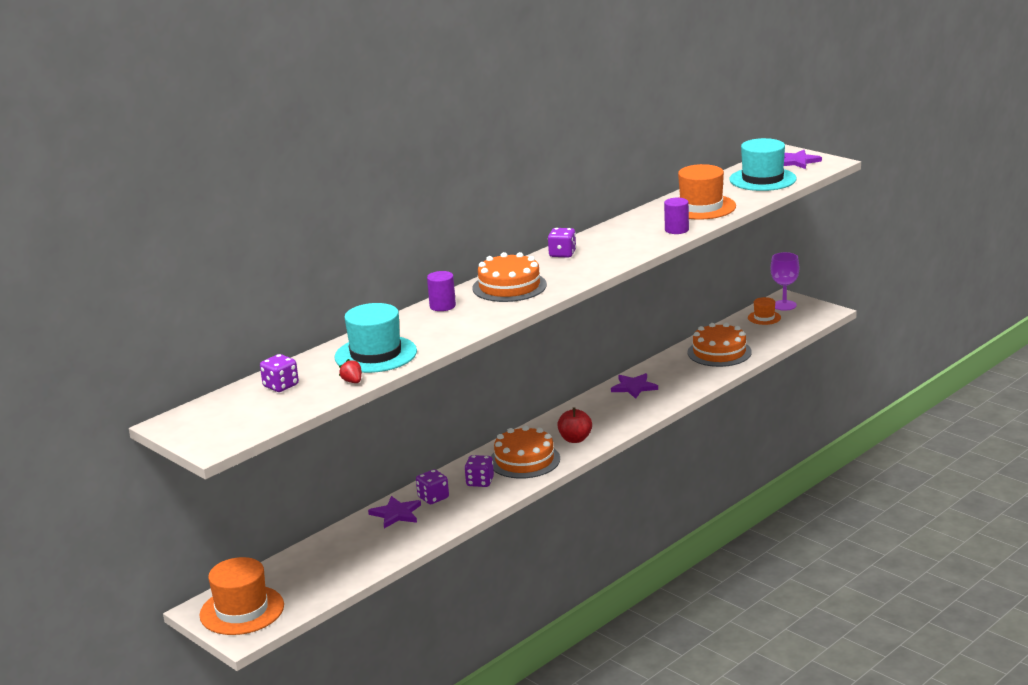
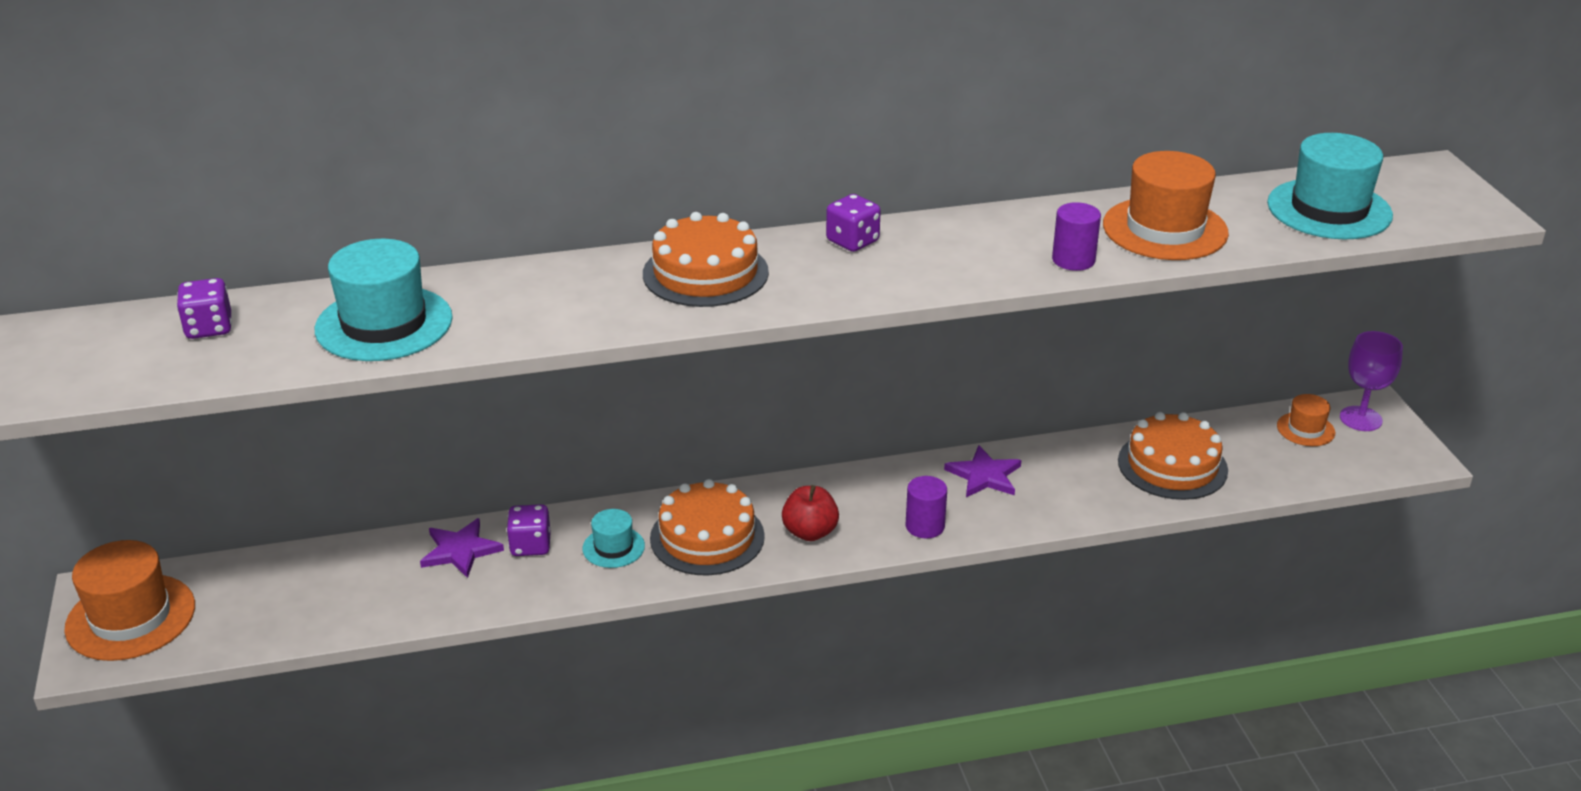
camera: 30 degrees right, 10 degrees up
(352, 381) = (292, 361): red strawberry -> none
(442, 306) = (577, 272): purple cylinder -> purple cylinder (925, 526)
(480, 482) = (613, 547): purple dice -> turquoise hat
(797, 161) = (1430, 193): purple star -> none

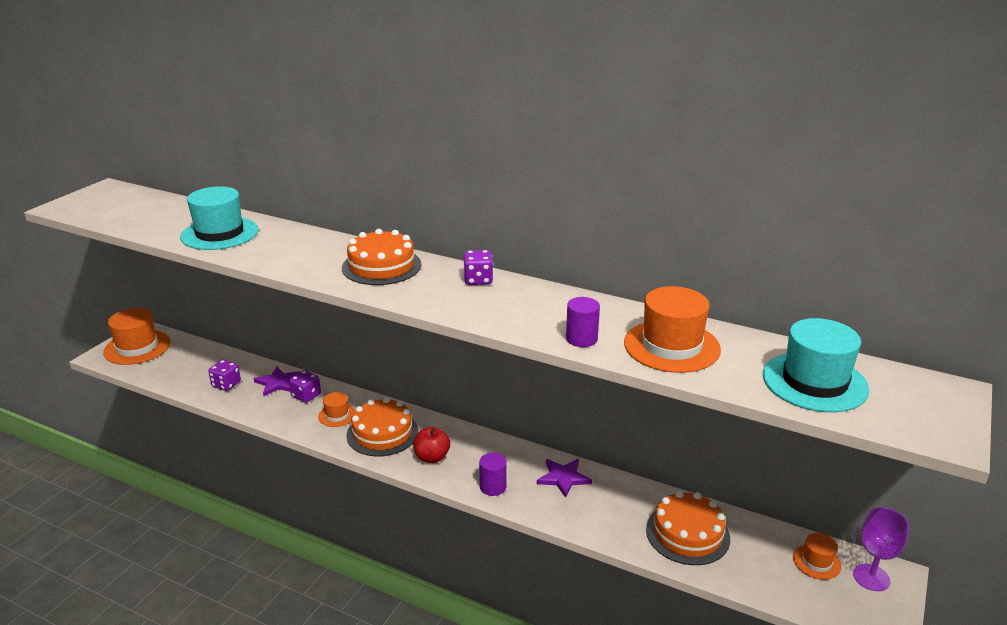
camera: 40 degrees right, 5 degrees down
(209, 328) = (163, 210): purple dice -> purple dice (226, 384)
(613, 547) = (337, 415): turquoise hat -> orange hat

